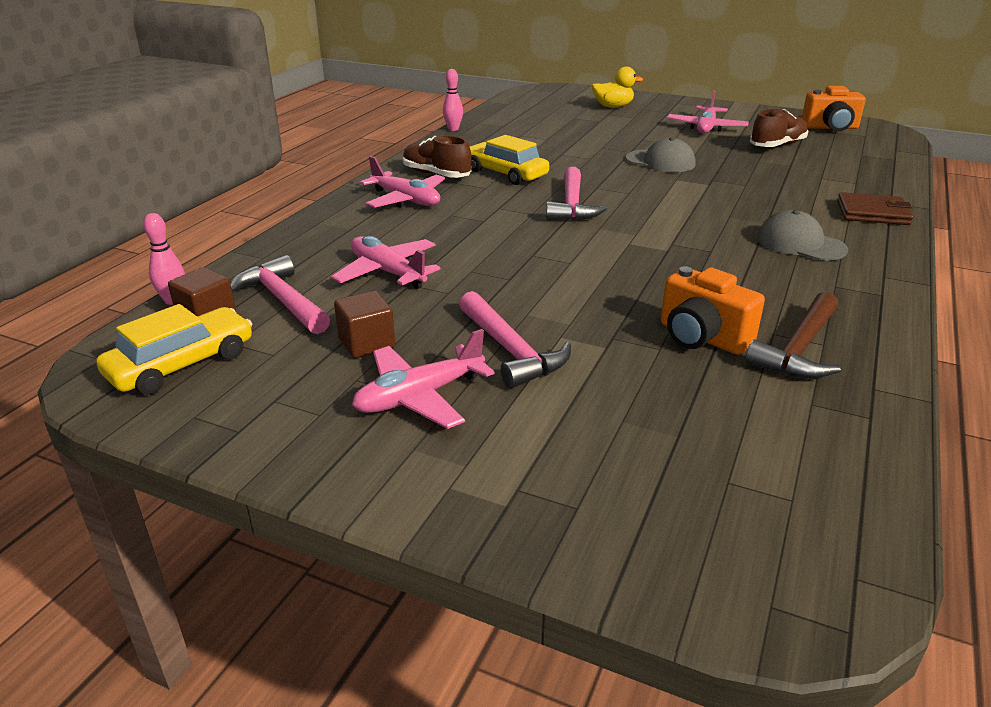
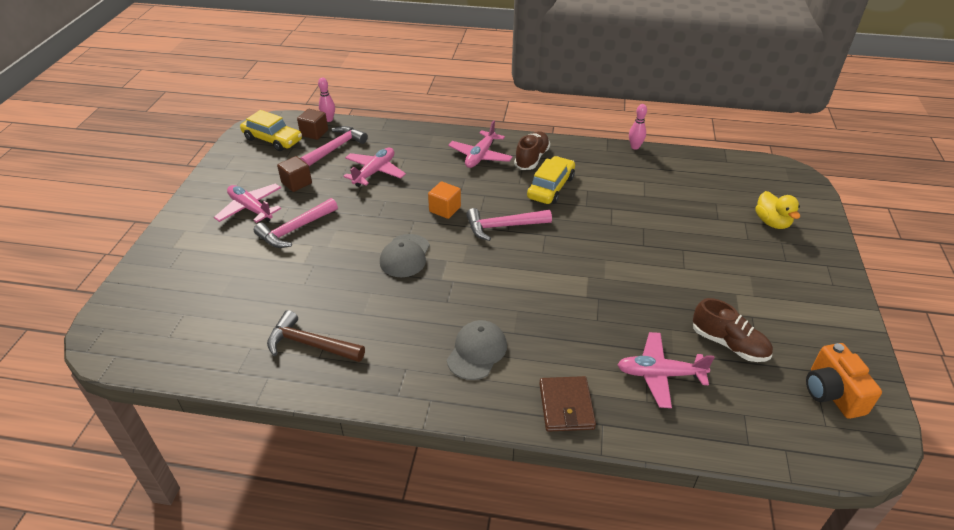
camera: 75 degrees right, 10 degrees up
(517, 233) = (445, 209): none -> orange cube
(660, 161) = (626, 264): grey cap -> grey cap (405, 256)
(702, 337) = (319, 300): orange camera -> none
(706, 128) = (750, 290): pink plane -> pink plane (659, 374)

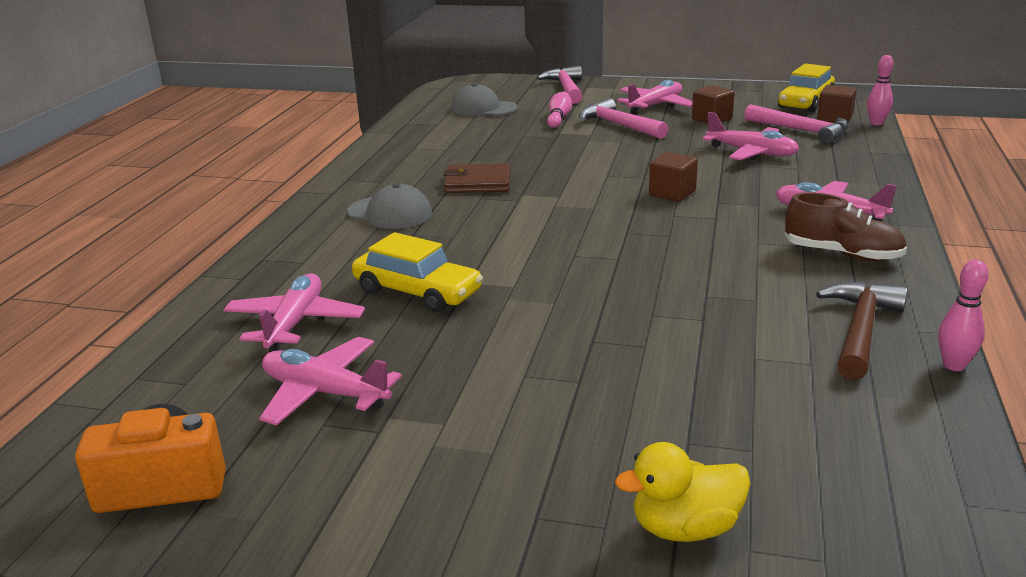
camera: 95 degrees right, 15 degrees down
(264, 263) = (559, 118): none -> pink bowling pin
(310, 344) = (432, 143): brown hammer -> brown hammer (860, 330)
(405, 256) = (568, 175): grey cap -> grey cap (483, 108)
(445, 209) = (672, 193): orange cube -> brown cube
(503, 226) = (635, 229): pink hammer -> pink hammer (566, 89)
(551, 187) = (753, 267): yellow car -> yellow car (417, 292)
(566, 406) = (281, 259): brown wallet -> brown wallet (478, 183)
(729, 344) = (324, 393): brown shoe -> pink plane

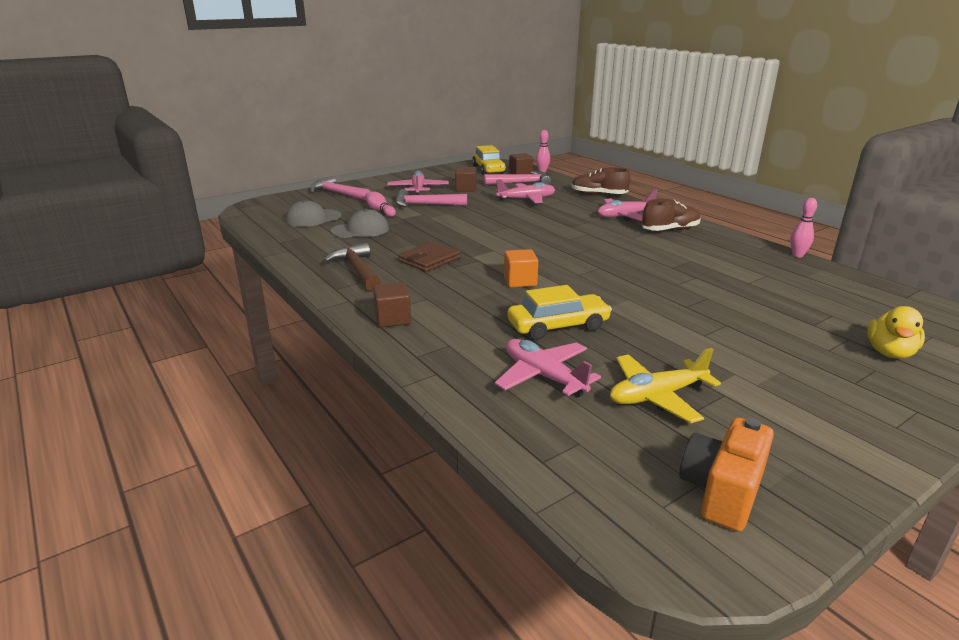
camera: 50 degrees left, 0 degrees up
(324, 393) = (657, 396): pink plane -> yellow plane
(390, 213) = (424, 295): grey cap -> grey cap (360, 230)
(499, 236) = (520, 281): none -> orange cube
(672, 193) = (542, 229): brown cube -> brown cube (393, 319)
(860, 330) = (747, 256): brown hammer -> brown hammer (357, 270)
(872, 176) = (598, 195): none -> brown shoe

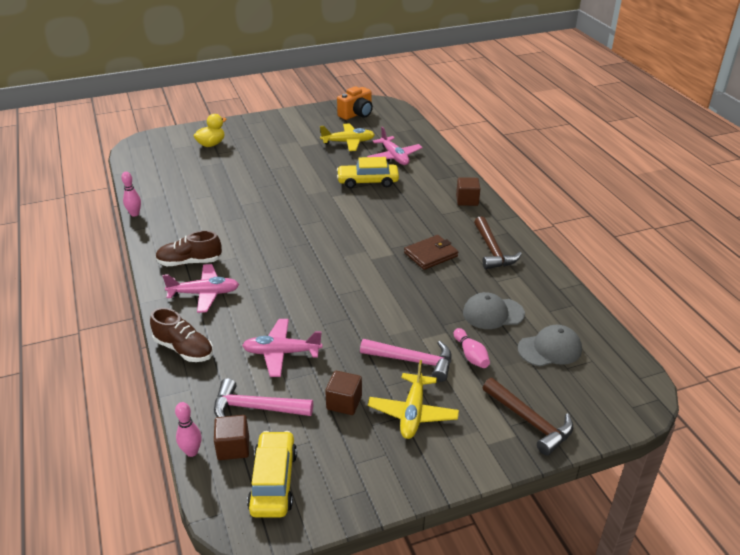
camera: 165 degrees left, 10 degrees up
(338, 193) = (529, 421): pink hammer -> brown hammer
(418, 189) = (413, 413): pink plane -> yellow plane
(520, 281) = (369, 219): orange cube -> none

